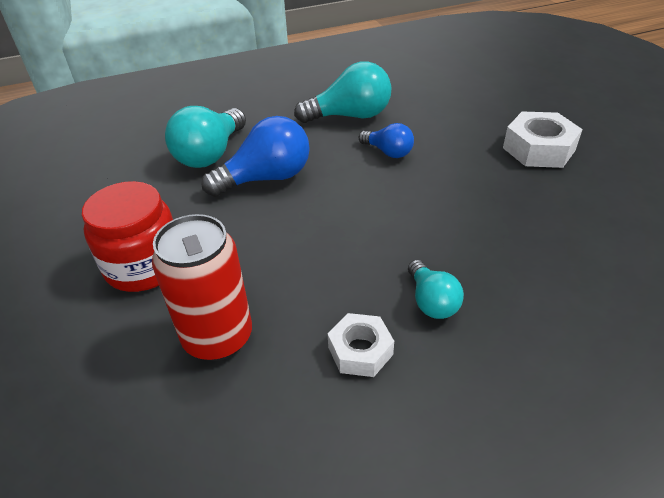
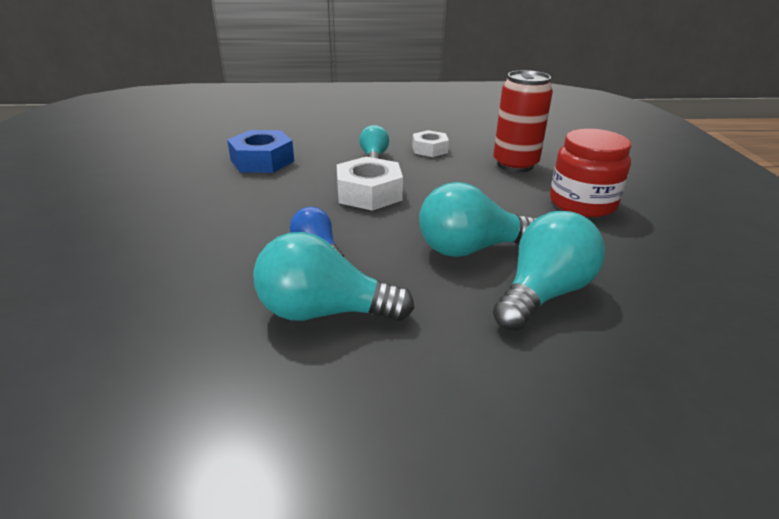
camera: 165 degrees left, 10 degrees down
(266, 178) = (471, 249): blue light bulb -> turquoise light bulb
(538, 149) = (162, 221): white nut -> white nut (369, 193)
(565, 252) = (262, 161): none -> blue nut

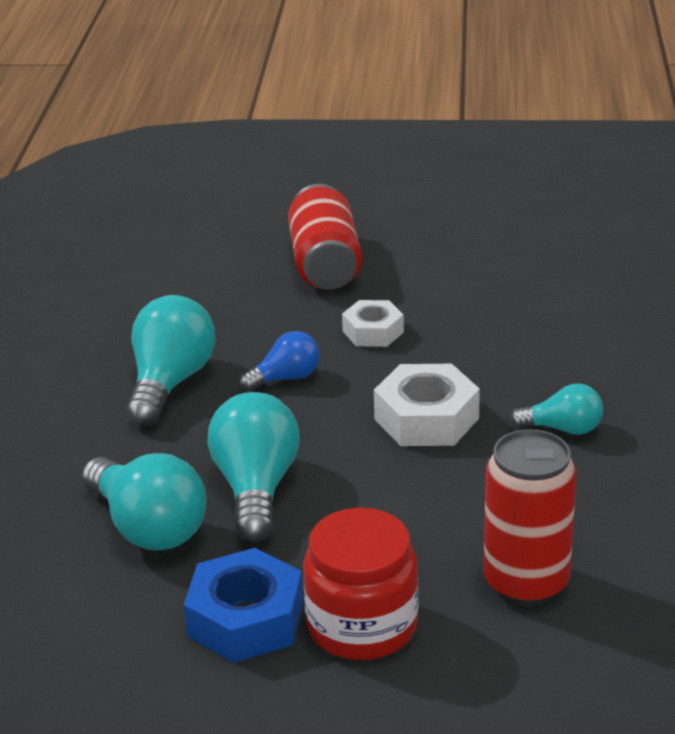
camera: 100 degrees right, 0 degrees up
(121, 245) = (325, 264): none -> red can
(262, 161) = (549, 329): blue nut -> blue nut (246, 619)
(429, 149) = (600, 491): white nut -> white nut (373, 332)

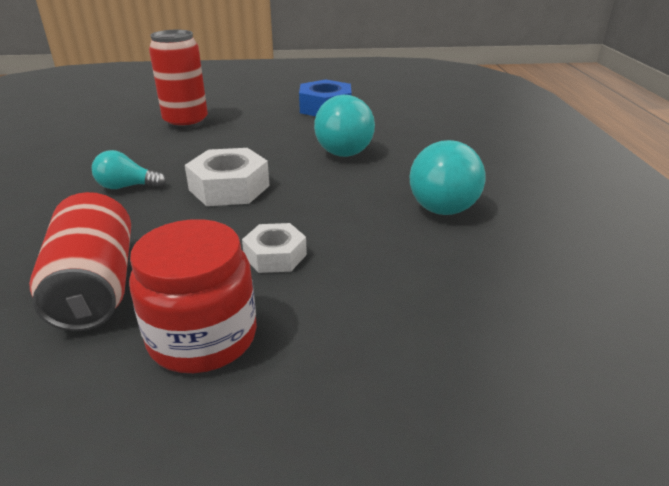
camera: 170 degrees right, 0 degrees up
(148, 527) = (394, 131): turquoise light bulb -> none
(285, 378) = (347, 209): blue light bulb -> none
(325, 264) = (349, 351): red can -> red can (95, 286)
(362, 626) = (270, 108): red jar -> red jar (203, 337)

